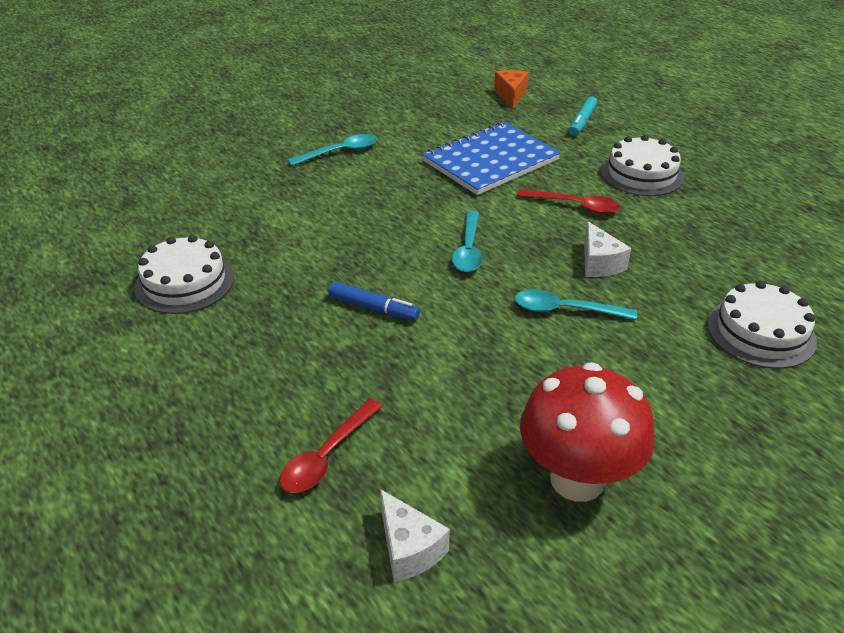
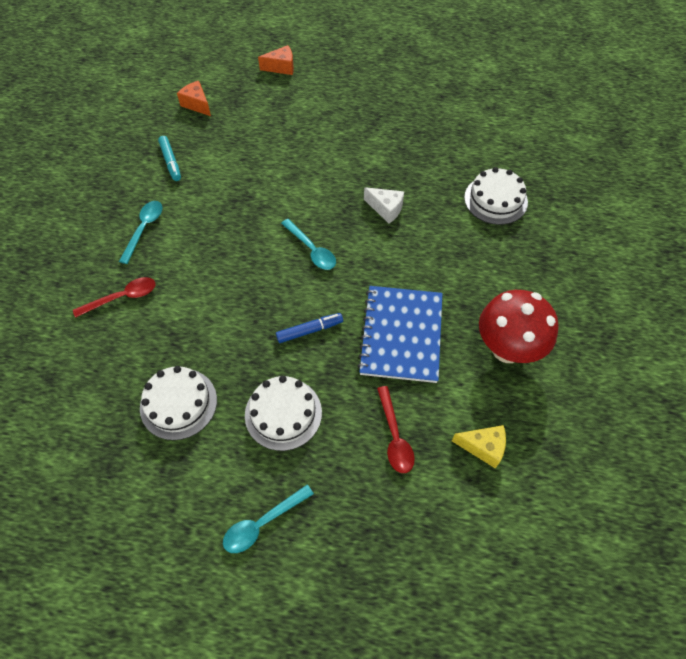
camera: 45 degrees left, 20 degrees up
(409, 549) = (483, 447): white cheese -> yellow cheese
(491, 161) = (247, 171): blue notebook -> blue notebook (401, 335)
(564, 310) = (402, 254): turquoise spoon -> turquoise spoon (262, 523)
(575, 206) = (332, 175): red spoon -> red spoon (122, 297)
(582, 122) = (265, 102): turquoise marker -> turquoise marker (171, 162)
(636, 105) = (281, 67): none -> orange cheese
(641, 174) = (341, 125): white cake -> white cake (283, 413)

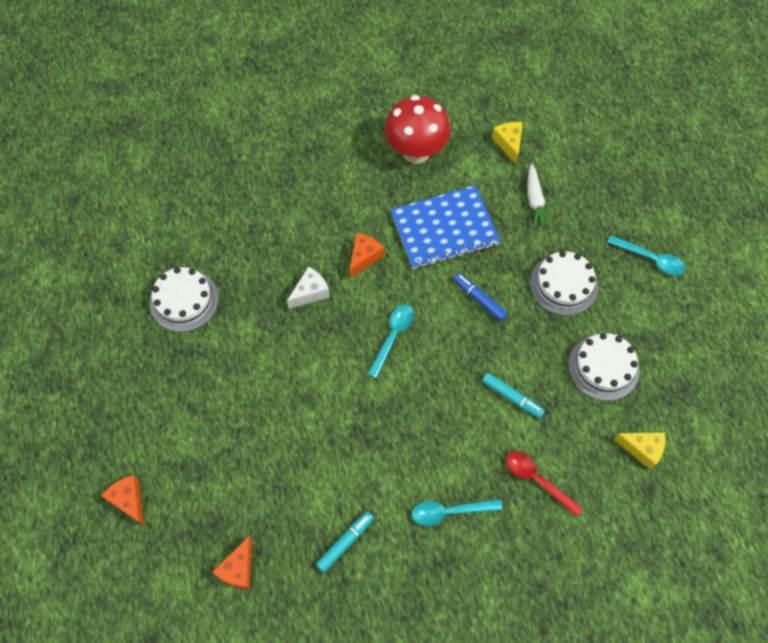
camera: 115 degrees left, 5 degrees up
(84, 393) = (642, 449): none -> yellow cheese
(201, 312) = (512, 397): none -> turquoise marker
(386, 209) = (310, 292): white cheese -> white cheese turned 45 degrees clockwise
(394, 437) = (535, 201): red spoon -> white carrot
(401, 258) = (364, 257): none -> orange cheese
(495, 200) = (254, 205): white cake -> white cake (184, 300)

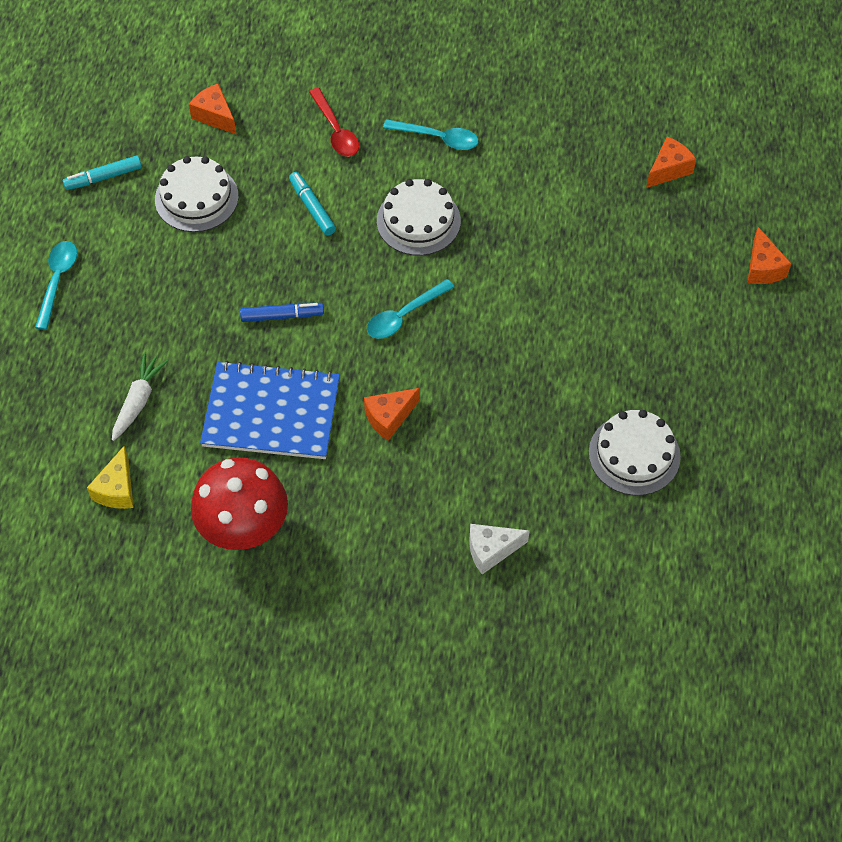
camera: 155 degrees left, 5 degrees down
(310, 292) = (475, 402): white cheese -> white cheese (491, 550)
(345, 542) = (553, 152): turquoise marker -> turquoise marker (103, 177)
(479, 299) = (282, 316): blue marker -> blue marker turned 75 degrees counterclockwise
(563, 284) = (176, 293): white cake -> white cake (418, 221)
(642, 449) = (215, 116): yellow cheese -> orange cheese
(651, 259) = (57, 280): turquoise spoon -> turquoise spoon turned 45 degrees clockwise

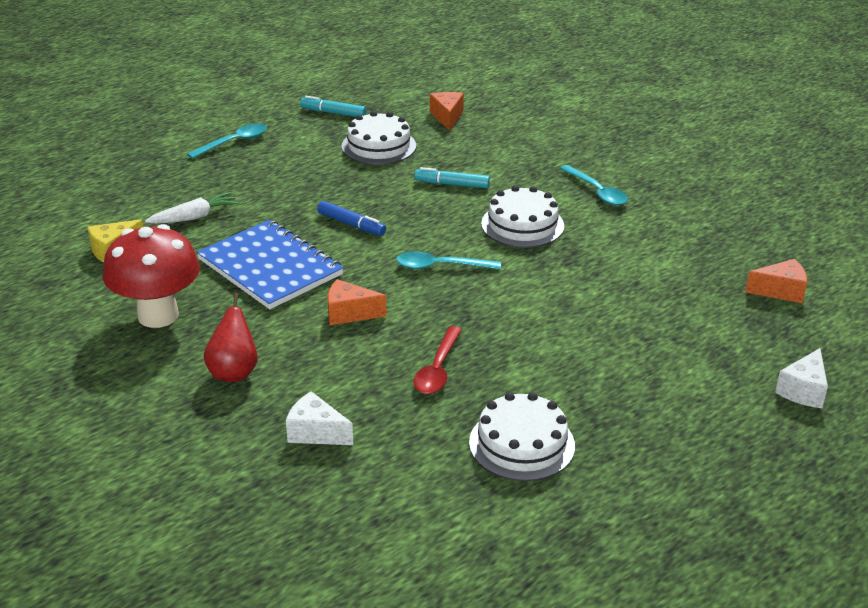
camera: 40 degrees right, 25 degrees down
(312, 207) = (452, 184): turquoise marker -> turquoise marker turned 90 degrees counterclockwise
(336, 131) = (523, 157): red spoon -> red spoon (437, 369)
(368, 538) = (234, 370): none -> red pear
(763, 268) = (803, 390): orange cheese -> white cheese

